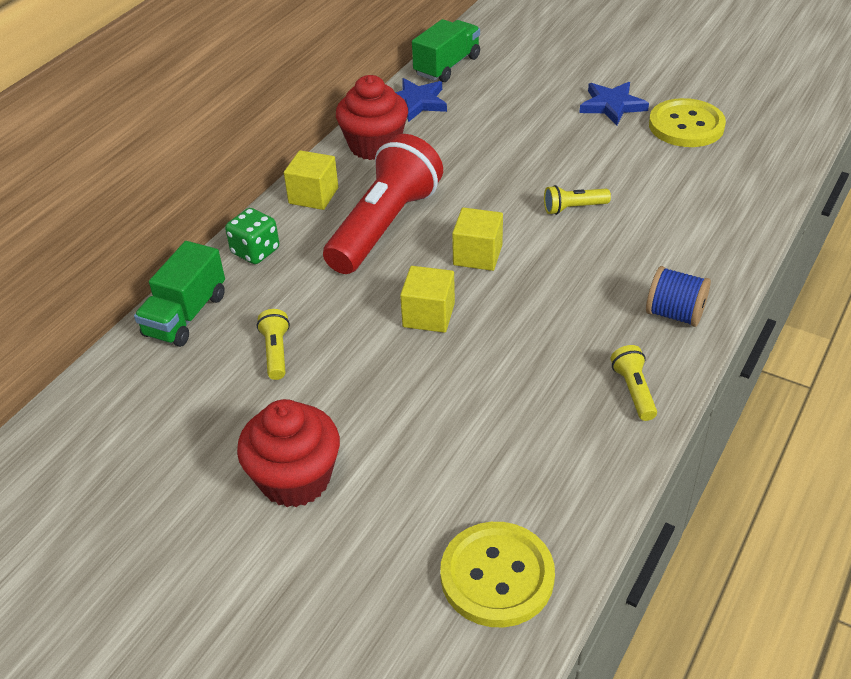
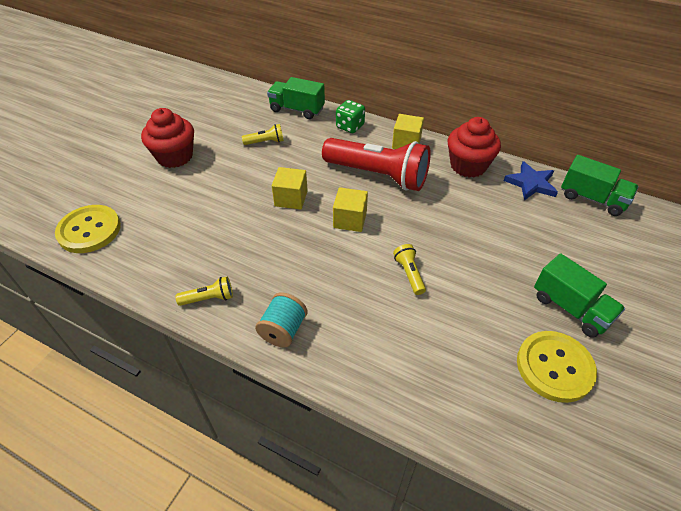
camera: 85 degrees right, 5 degrees up
(612, 105) = (570, 308): blue star -> green truck
(674, 314) = (283, 330): blue spool -> turquoise spool

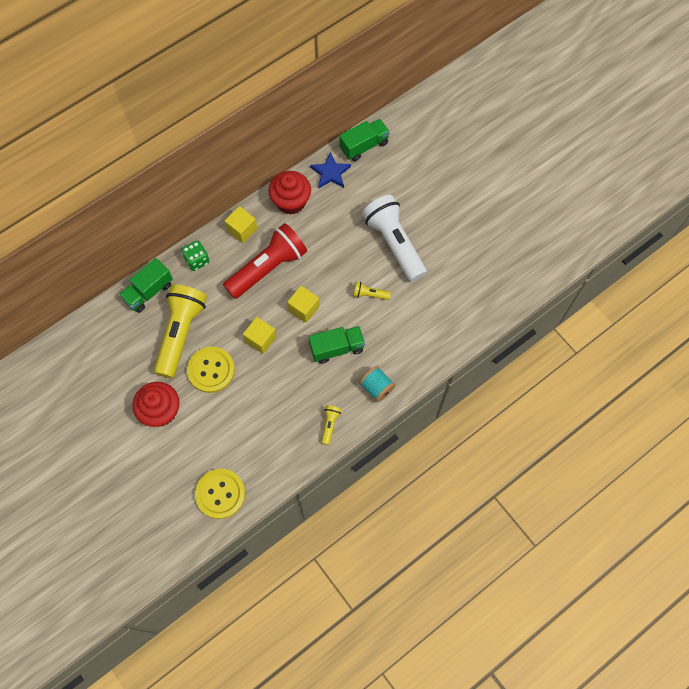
camera: 65 degrees left, 20 degrees up
(265, 142) = (181, 333): yellow flashlight -> yellow flashlight, size x2.42
(497, 273) = (394, 243): none -> white flashlight
(554, 367) = (468, 254): yellow button -> yellow button (211, 370)
(570, 308) = (438, 220): green truck -> green truck (337, 348)

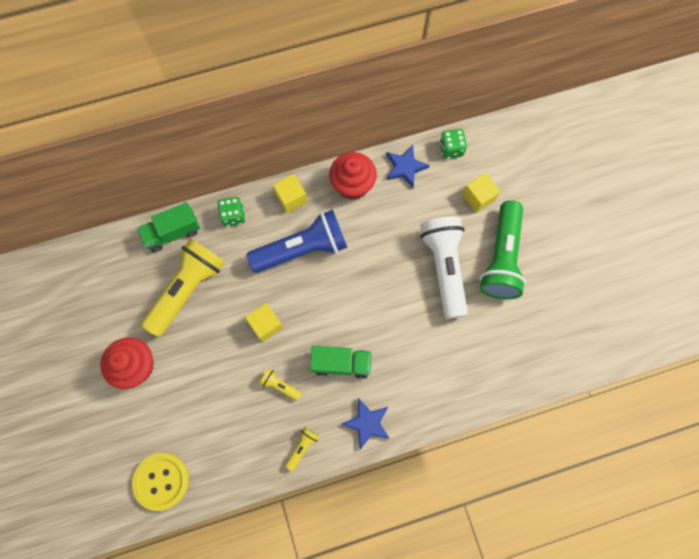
camera: 20 degrees right, 5 degrees up
(211, 370) = (203, 340): yellow button -> none
(268, 268) = (302, 249): red flashlight -> blue flashlight
(304, 308) = (323, 307): yellow cube -> yellow cube (478, 197)
(364, 146) = (451, 149): green truck -> green dice
(370, 294) = (397, 316): yellow flashlight -> yellow flashlight (280, 385)
(376, 387) = (367, 423): turquoise spool -> blue star
(438, 220) = (501, 258): none -> green flashlight

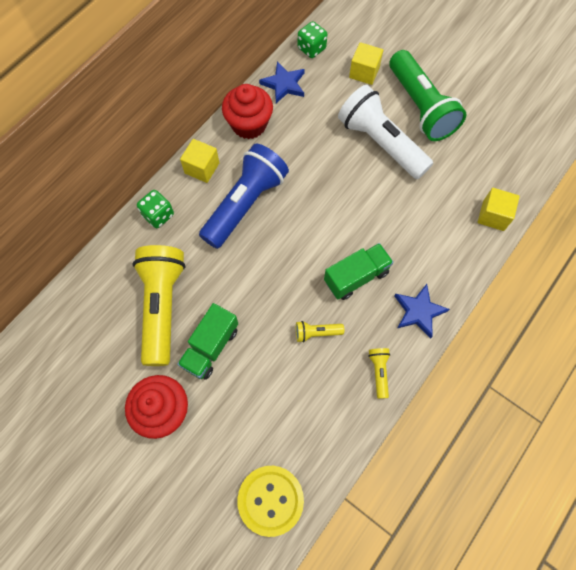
camera: 35 degrees left, 5 degrees down
(173, 233) = (109, 266): green truck -> green truck (210, 347)
(266, 325) = (262, 289): yellow cube -> yellow cube (493, 216)

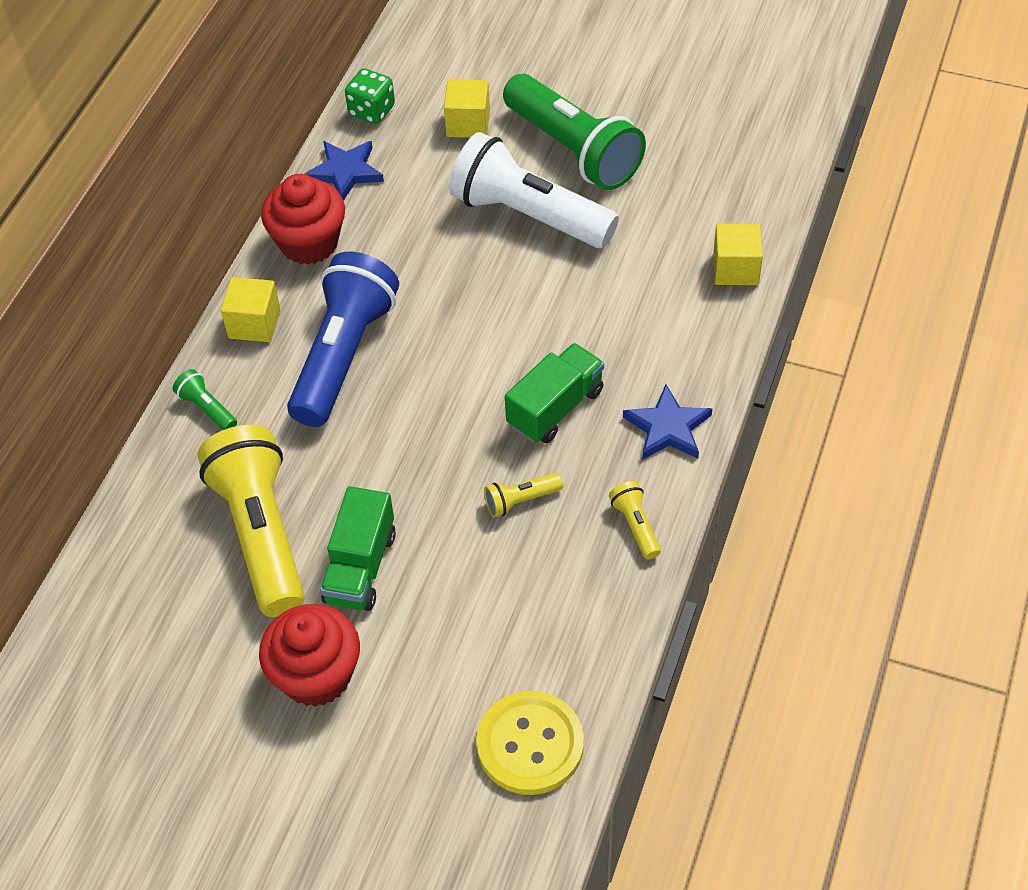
camera: 15 degrees left, 15 degrees down
(158, 215) = (207, 409): green dice -> green flashlight

